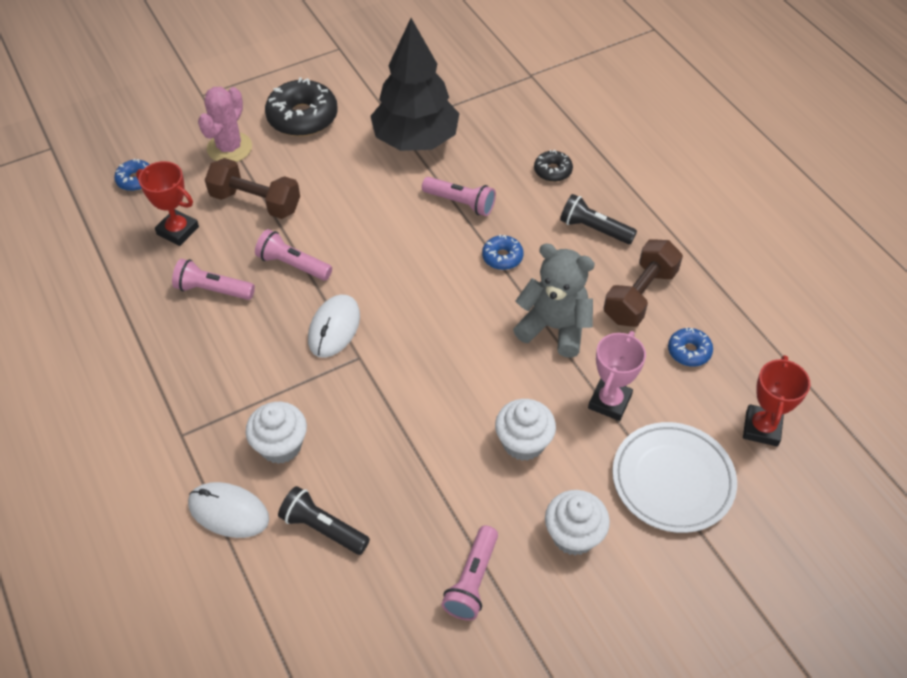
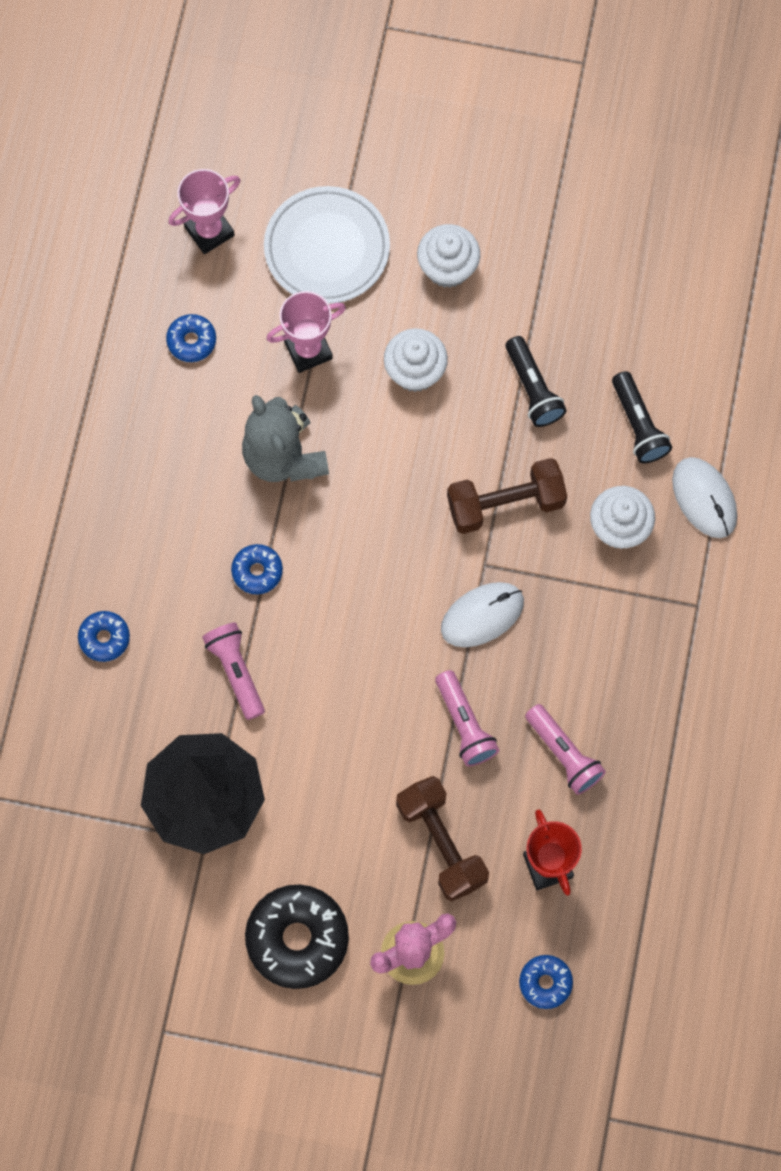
camera: 140 degrees left, 20 degrees up
(472, 580) = (556, 294): pink flashlight -> none
(552, 171) = (104, 638): black donut -> blue donut
(594, 229) = (138, 533): black flashlight -> black flashlight (532, 389)
(640, 296) = (174, 427): brown dumbbell -> brown dumbbell (505, 503)
(761, 428) = (209, 231): red trophy -> pink trophy

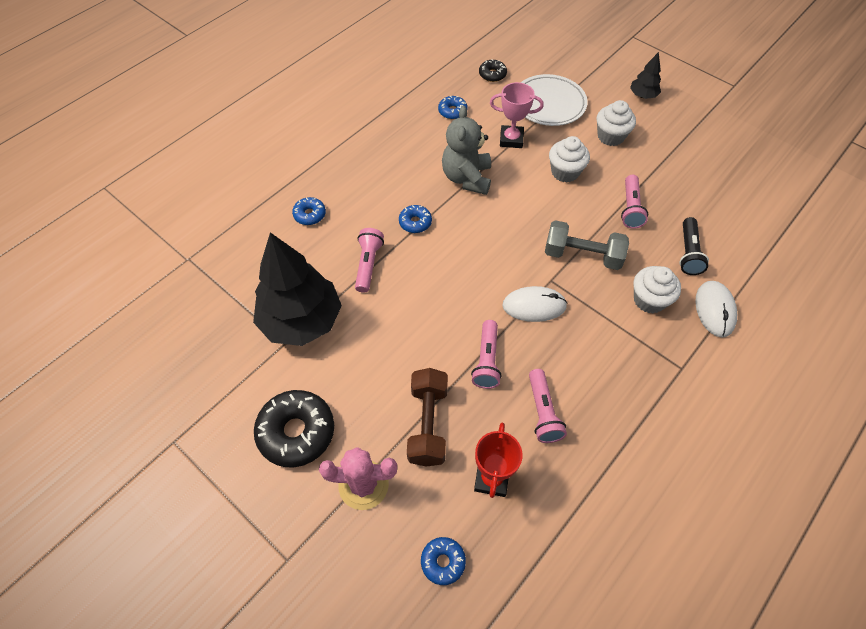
camera: 30 degrees right, 15 degrees down
(209, 231) = (492, 74): pink trophy -> black donut
(457, 157) = (642, 95): none -> black tree
(505, 503) = (582, 255): brown dumbbell -> grey dumbbell
(532, 389) = (630, 208): black flashlight -> pink flashlight

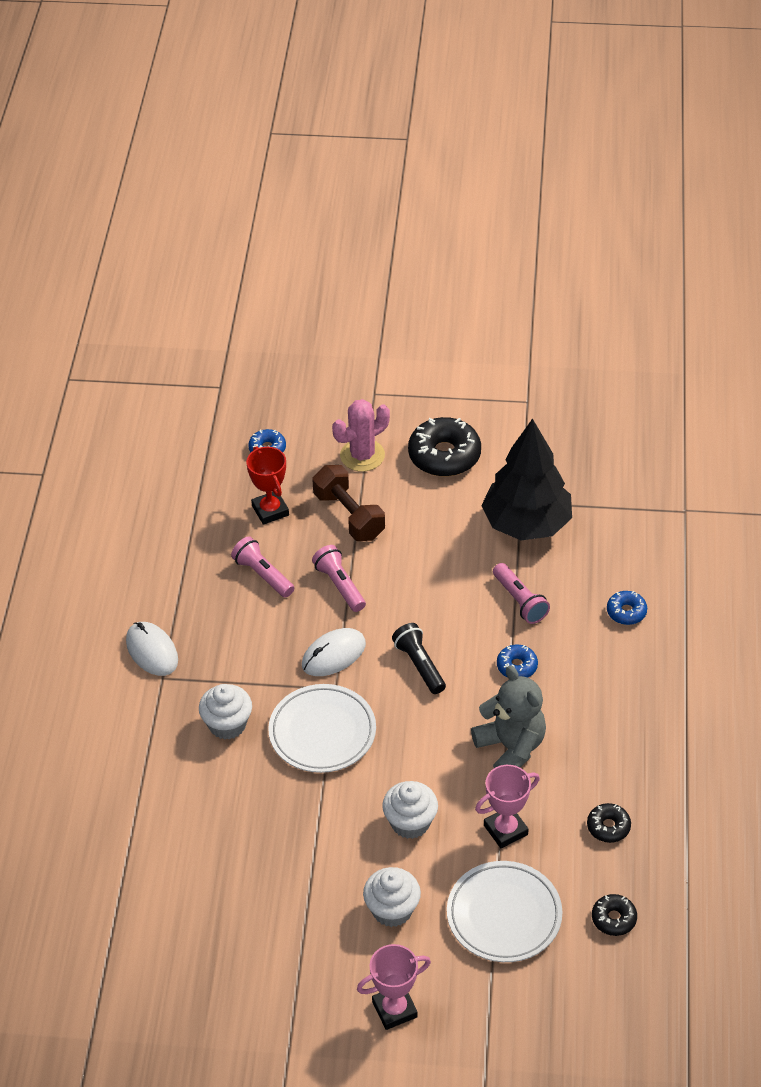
camera: 145 degrees right, 10 degrees down
(452, 111) = (608, 827): blue donut -> black donut
(582, 255) = (322, 732): grey dumbbell -> white plate
(630, 208) = (307, 819): pink flashlight -> none
(642, 95) = (394, 1009): black tree -> pink trophy
(688, 253) = (214, 801): black flashlight -> black flashlight (419, 665)
(714, 310) = (157, 752): white mouse -> white mouse (152, 651)

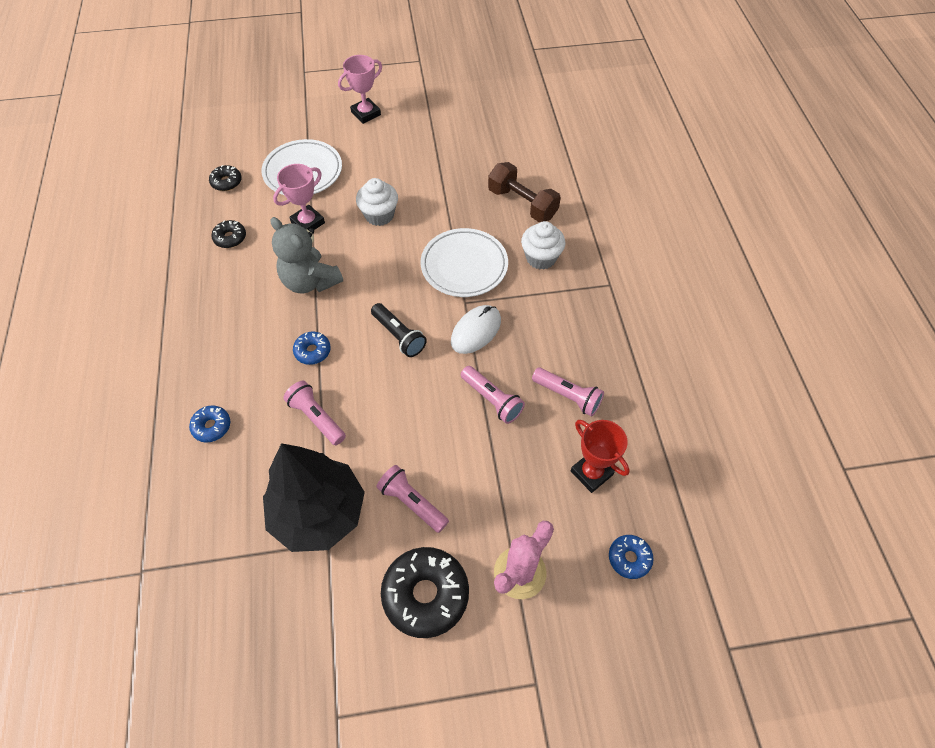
camera: 165 degrees right, 10 degrees up
(152, 651) = (630, 305): white mouse -> none
(349, 516) = (508, 483): brown dumbbell -> brown dumbbell (522, 203)
(392, 910) = (380, 162): white cupcake -> none
(440, 517) = (412, 503): none -> pink flashlight

